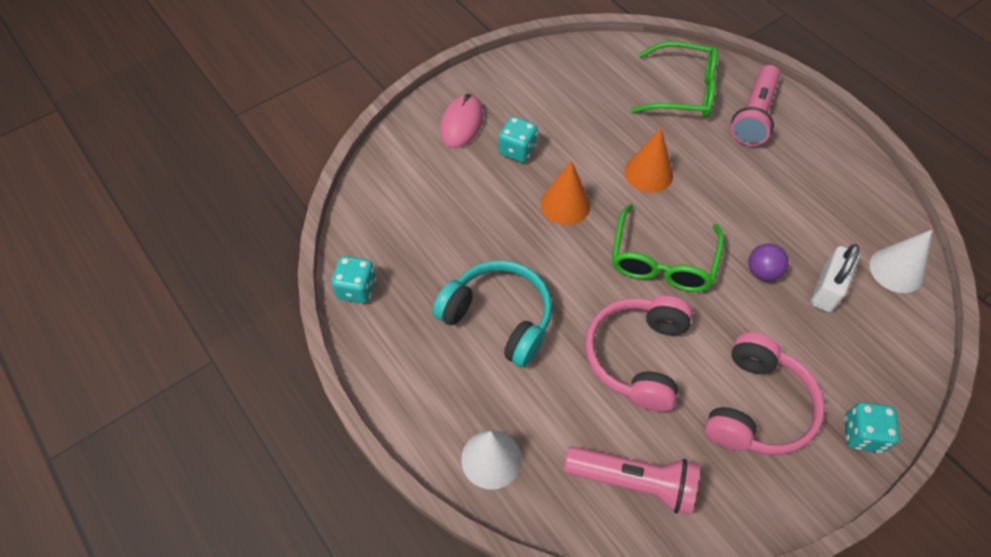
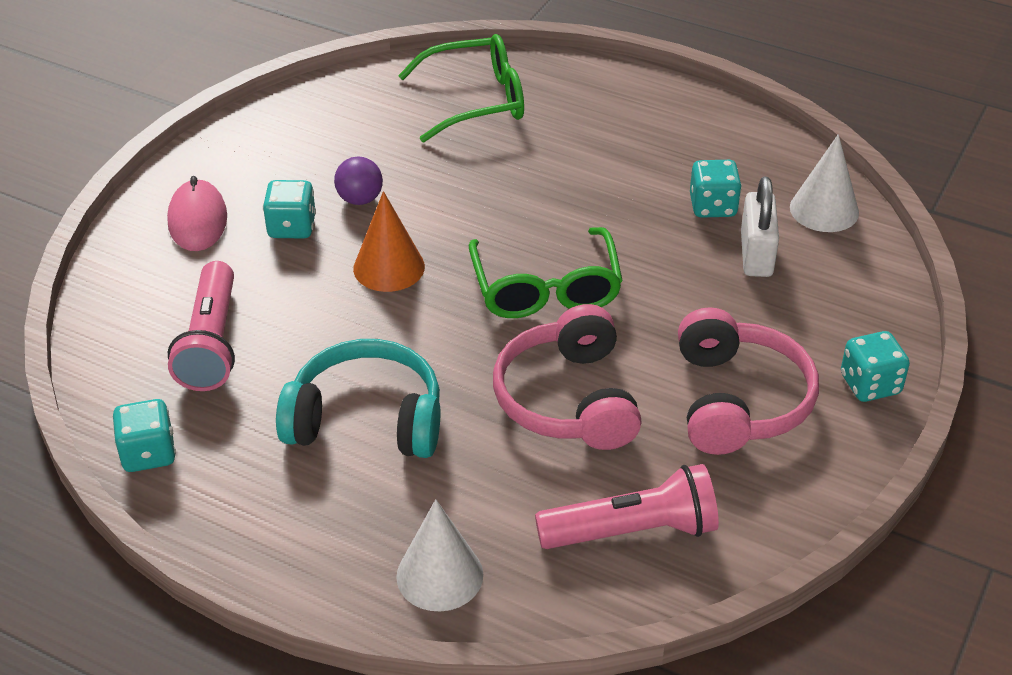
camera: 25 degrees left, 15 degrees down
(648, 173) = (479, 201): orange cone -> none
(754, 115) = (578, 102): pink flashlight -> pink flashlight (211, 343)
(762, 272) = (673, 261): purple ball -> purple ball (360, 199)
(812, 237) = (713, 206): none -> turquoise dice

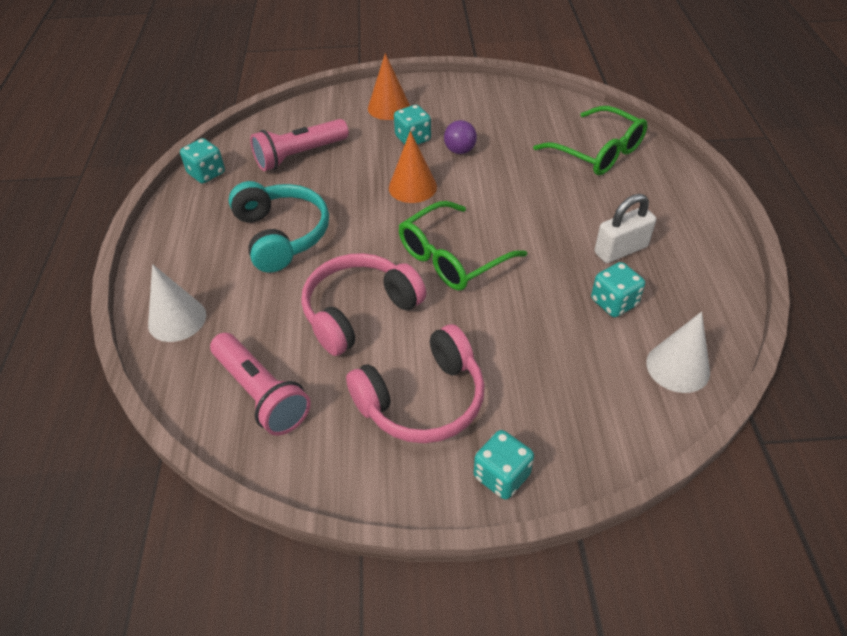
camera: 60 degrees right, 5 degrees up
(197, 220) = (389, 107): pink mouse -> orange cone
(756, 254) = (586, 347): white padlock -> white padlock (621, 250)

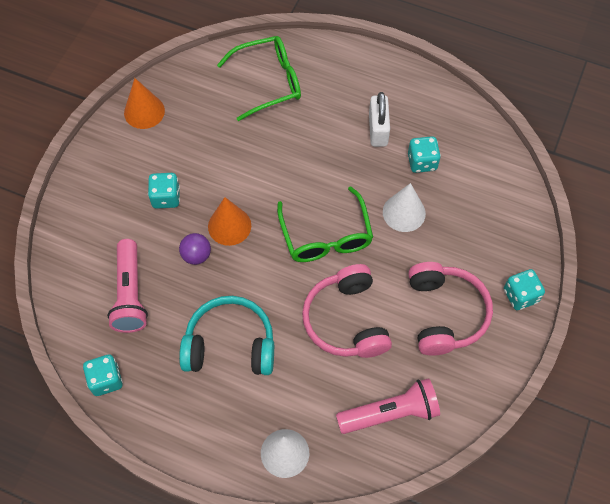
camera: 65 degrees left, 15 degrees up
(389, 107) = (106, 196): orange cone -> orange cone (144, 111)
(460, 150) = (205, 171): purple ball -> purple ball (196, 255)
(678, 367) = (489, 160): white cone -> white cone (404, 212)

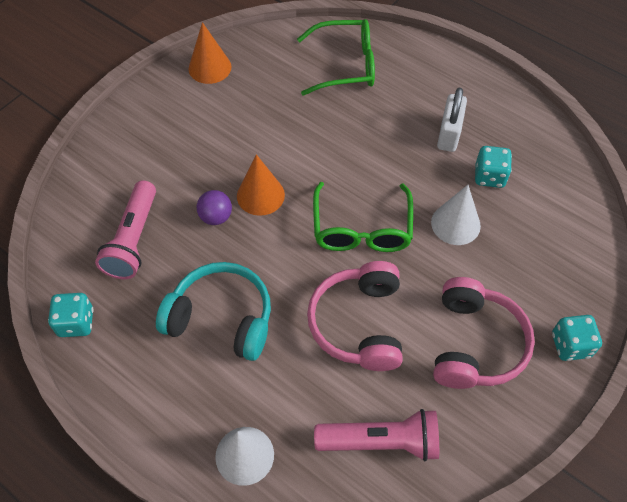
camera: 15 degrees right, 5 degrees down
(166, 197) = (203, 153): turquoise dice -> none

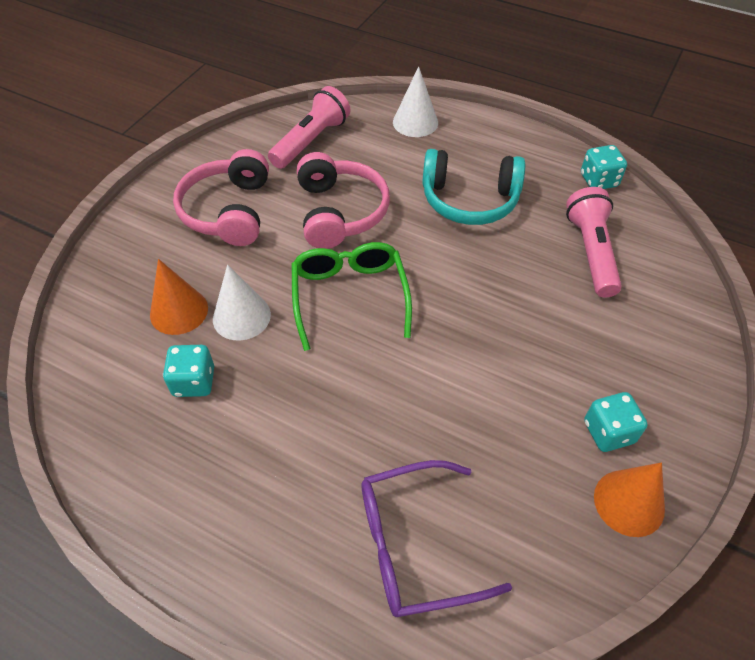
camera: 170 degrees right, 5 degrees down
(216, 217) = (516, 286): purple ball -> none
(260, 195) = (475, 317): orange cone -> orange cone (179, 311)
(345, 65) = (414, 545): green glasses -> purple glasses
(380, 441) = (311, 141): pink flashlight -> pink flashlight turned 135 degrees clockwise
(449, 134) = (244, 438): white padlock -> none
(570, 345) = (137, 221): turquoise dice -> turquoise dice (608, 432)

